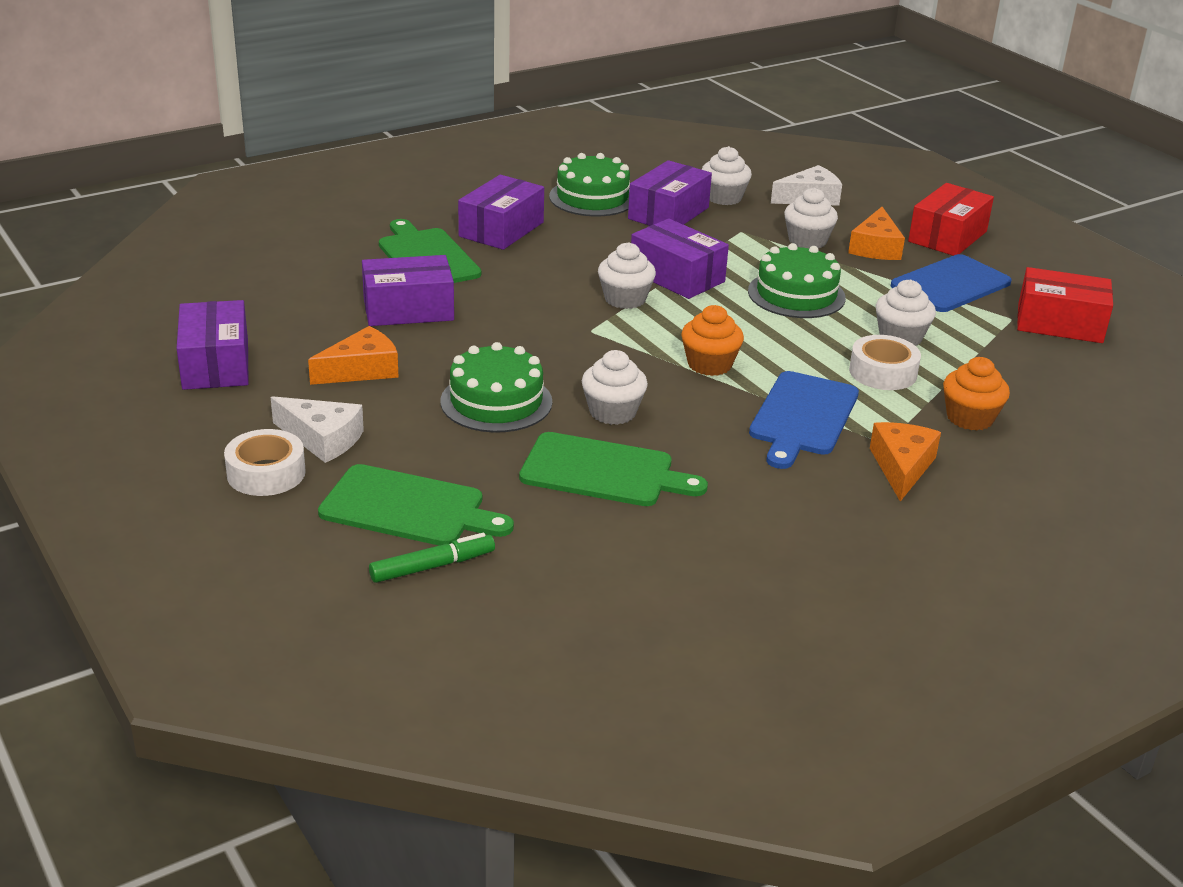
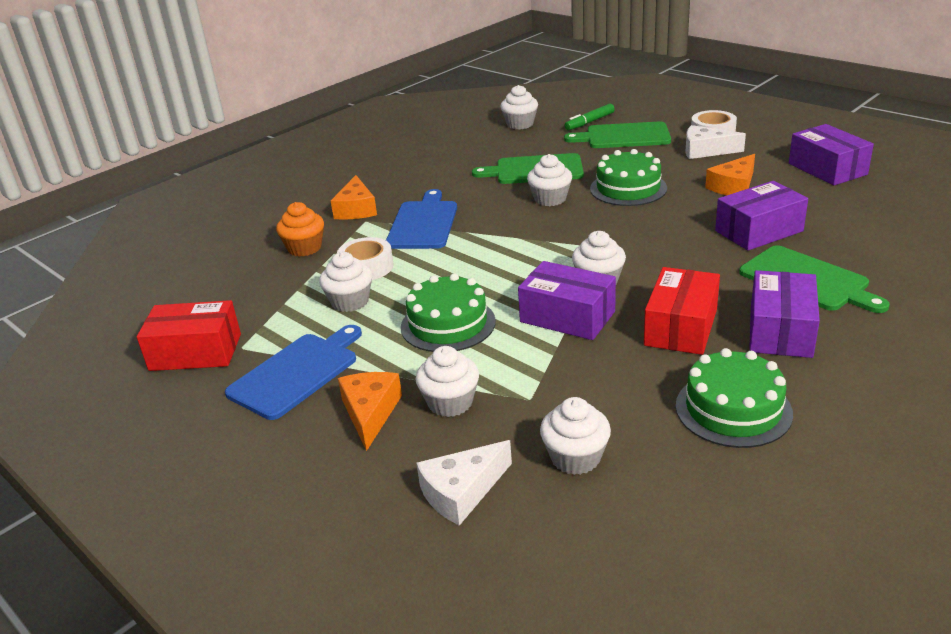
camera: 170 degrees right, 0 degrees up
(564, 603) = (520, 124): none -> white cupcake
(668, 213) = (627, 406): purple box -> none
(709, 364) = (500, 243): orange cupcake -> none
(947, 236) = (279, 458): red box -> red box (681, 327)

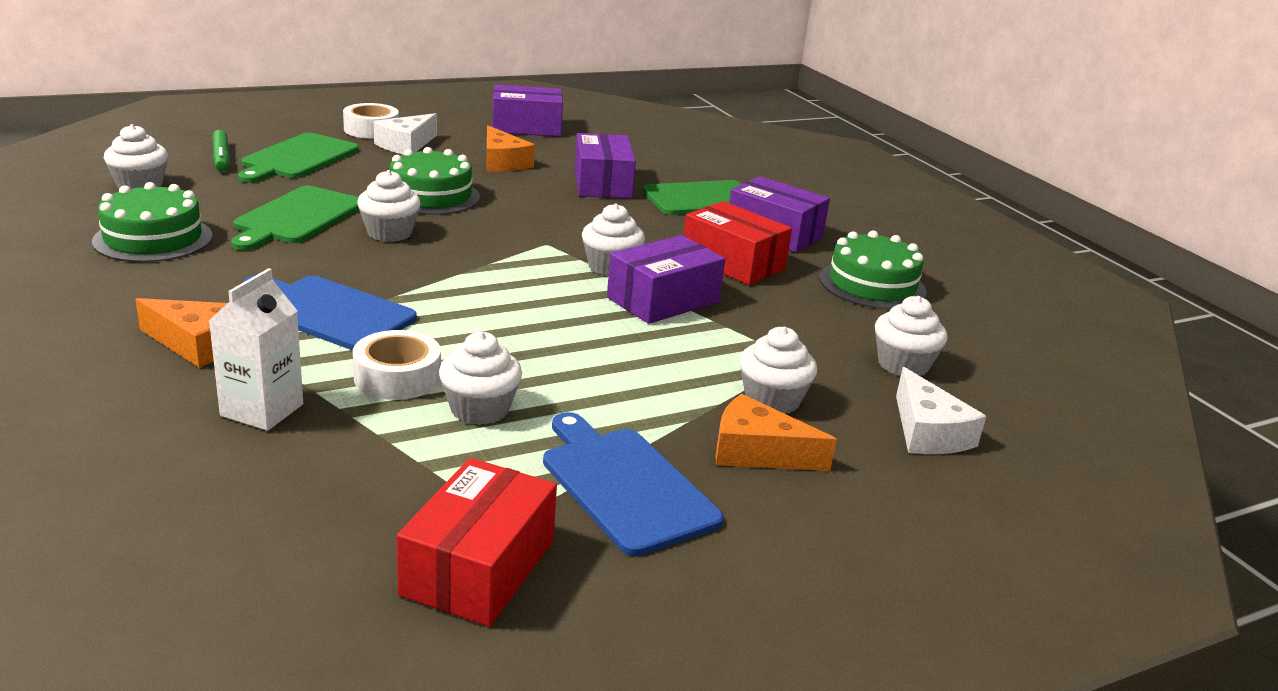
camera: 75 degrees left, 5 degrees down
(304, 248) = (262, 410): orange cupcake -> white carton
(448, 324) = (610, 361): green cake -> green cake (153, 239)

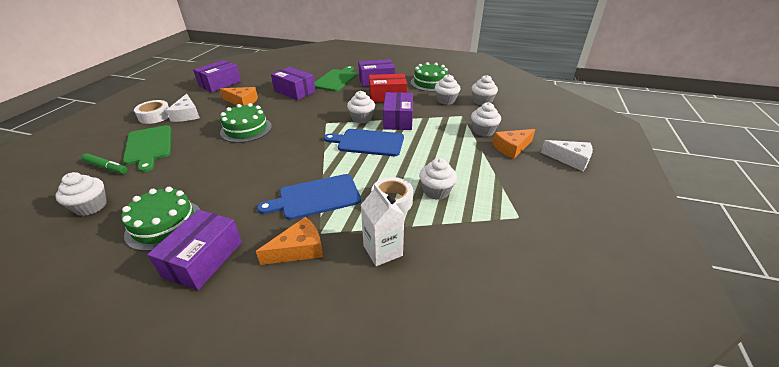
camera: 45 degrees left, 10 degrees up
(115, 289) = (203, 259): none -> purple box
(297, 217) = (211, 170): green cutting board -> none
(389, 233) = (265, 153): white cupcake -> white cupcake (446, 100)
(478, 567) = (545, 237): red box -> none
(625, 485) = (513, 182): blue cutting board -> blue cutting board (368, 142)
(928, 432) = (523, 116): white cheese -> white cheese (570, 159)

